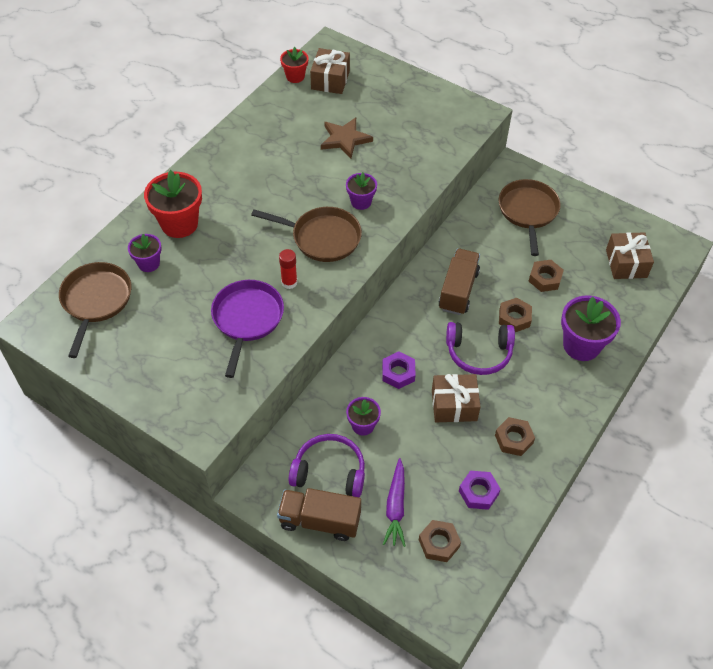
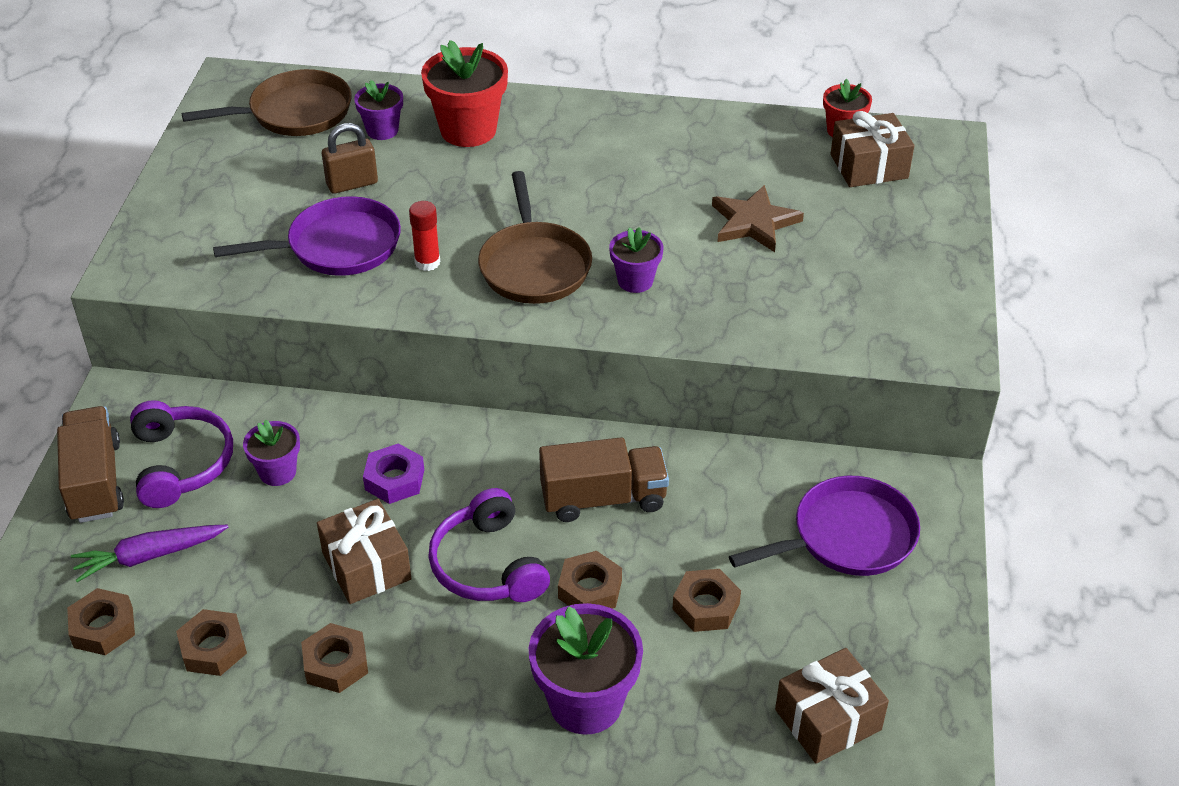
camera: 65 degrees right, 10 degrees down
(192, 294) = (352, 184): none -> brown padlock
(478, 492) = (213, 648): purple nut -> brown nut
(528, 212) = (847, 537): brown pan -> purple pan

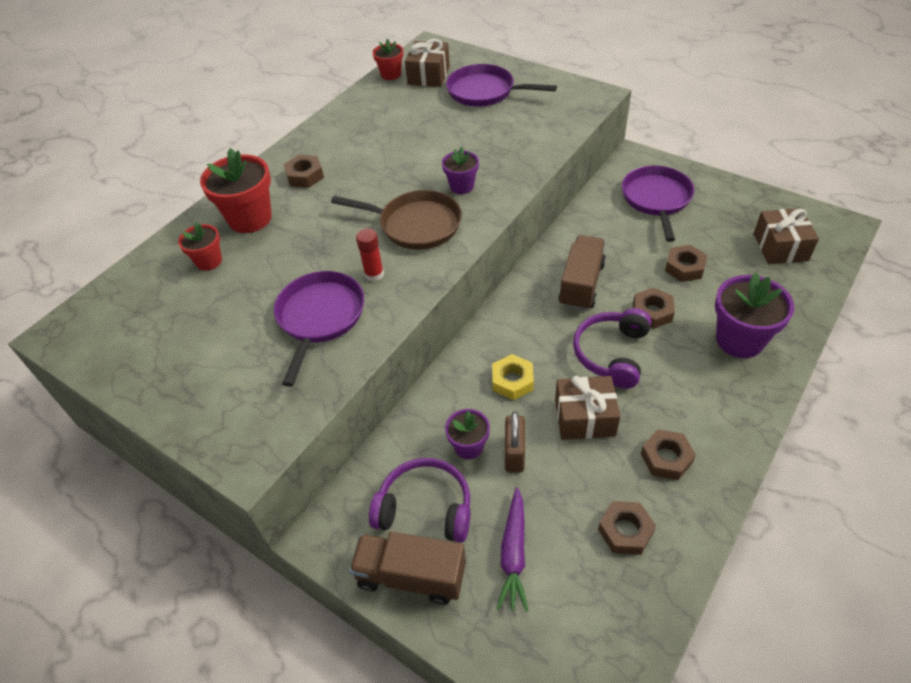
camera: 60 degrees left, 5 degrees up
(103, 628) = (575, 605): brown nut -> brown nut (305, 176)
(294, 113) = (140, 305): brown pan -> none
(352, 184) = (255, 292): brown padlock -> brown padlock (514, 454)
(382, 130) = (209, 261): purple flower pot -> red flower pot
(394, 480) = (512, 381): purple nut -> yellow nut
(488, 565) = (611, 354): purple headphones -> purple headphones turned 105 degrees clockwise
(754, 222) = (444, 127): brown star -> none
(869, 234) = (485, 92): none -> purple pan

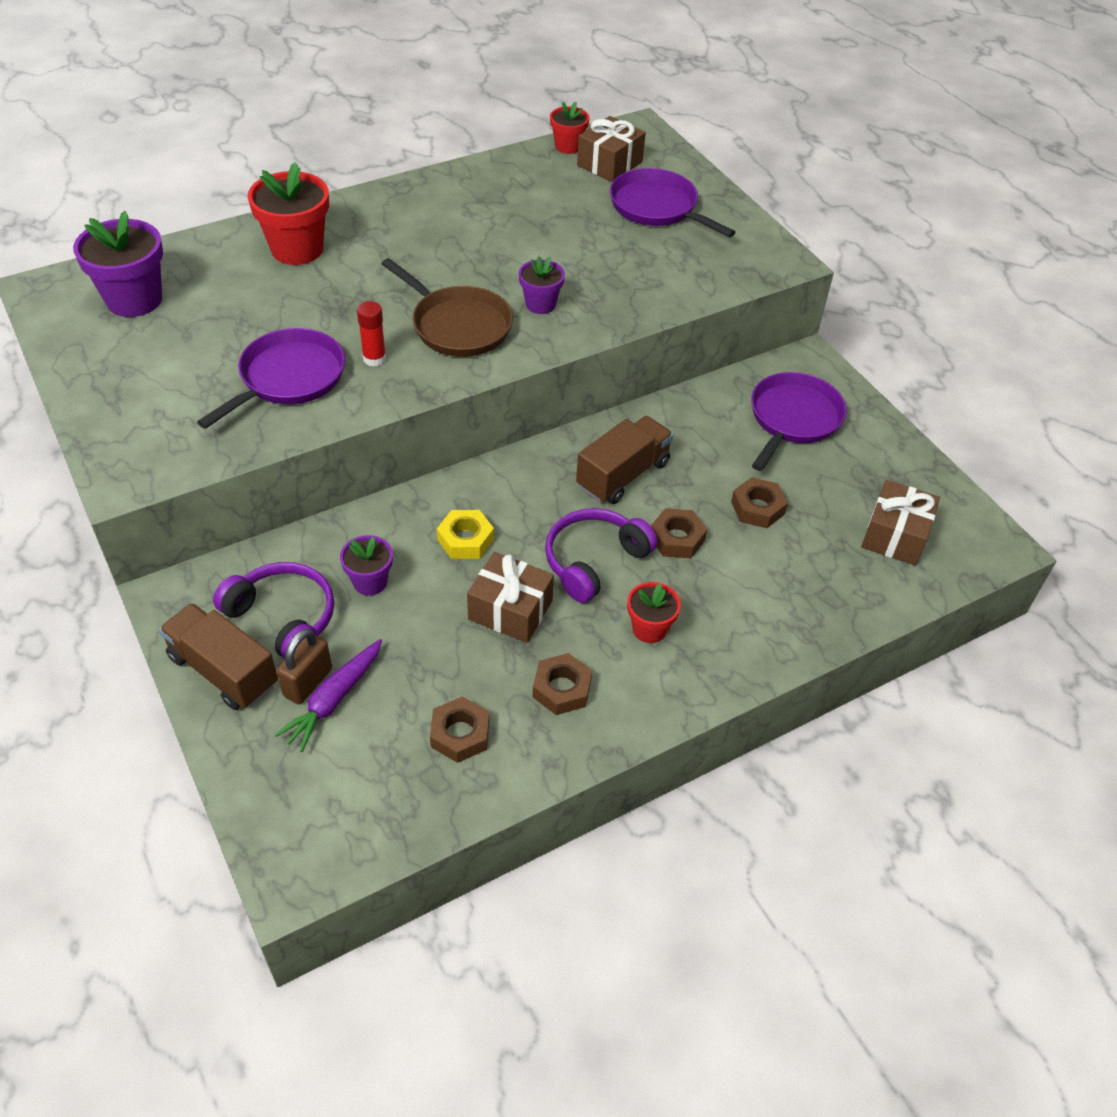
camera: 20 degrees right, 0 degrees up
(209, 261) = (225, 277): red flower pot -> red flower pot (649, 629)
(305, 176) = (386, 226): brown nut -> none
(514, 454) = (409, 610): brown padlock -> brown padlock (308, 682)
(739, 340) = (750, 612): purple flower pot -> purple flower pot (134, 300)

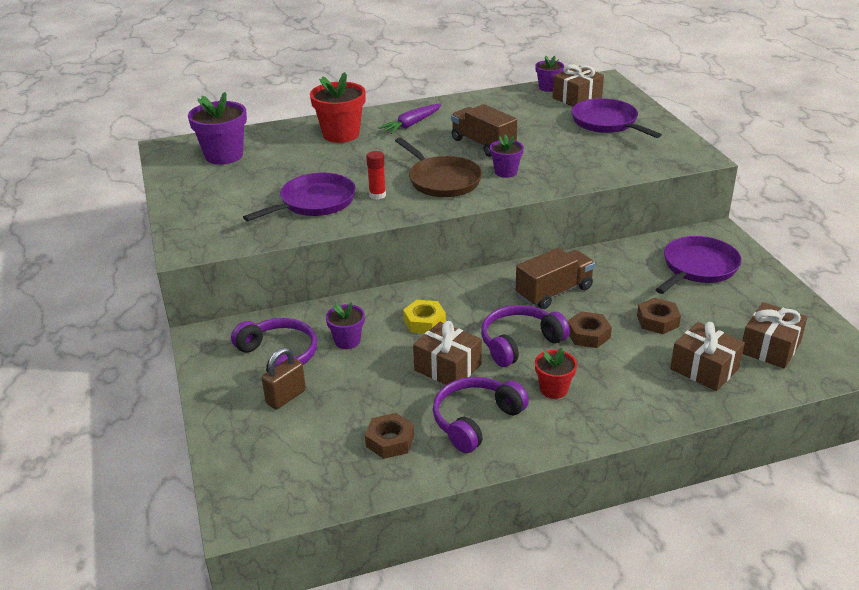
camera: 15 degrees right, 15 degrees down
(223, 671) = (228, 384): brown truck -> brown truck (483, 144)
(334, 700) = (302, 409): purple carrot -> purple carrot (411, 124)
(562, 689) = (475, 420): brown nut -> purple headphones
(568, 146) = (548, 88): red flower pot -> purple flower pot
(823, 576) = (704, 369): none -> brown gift

